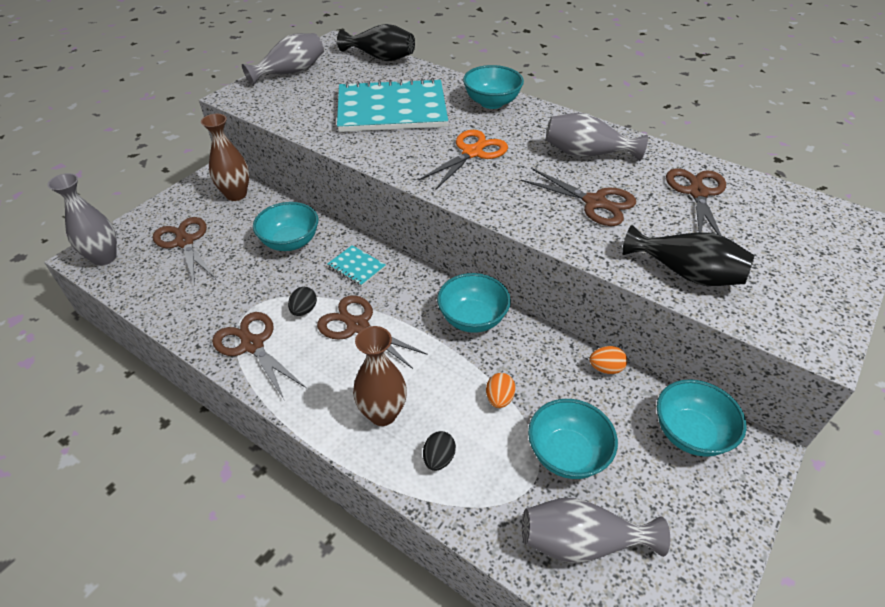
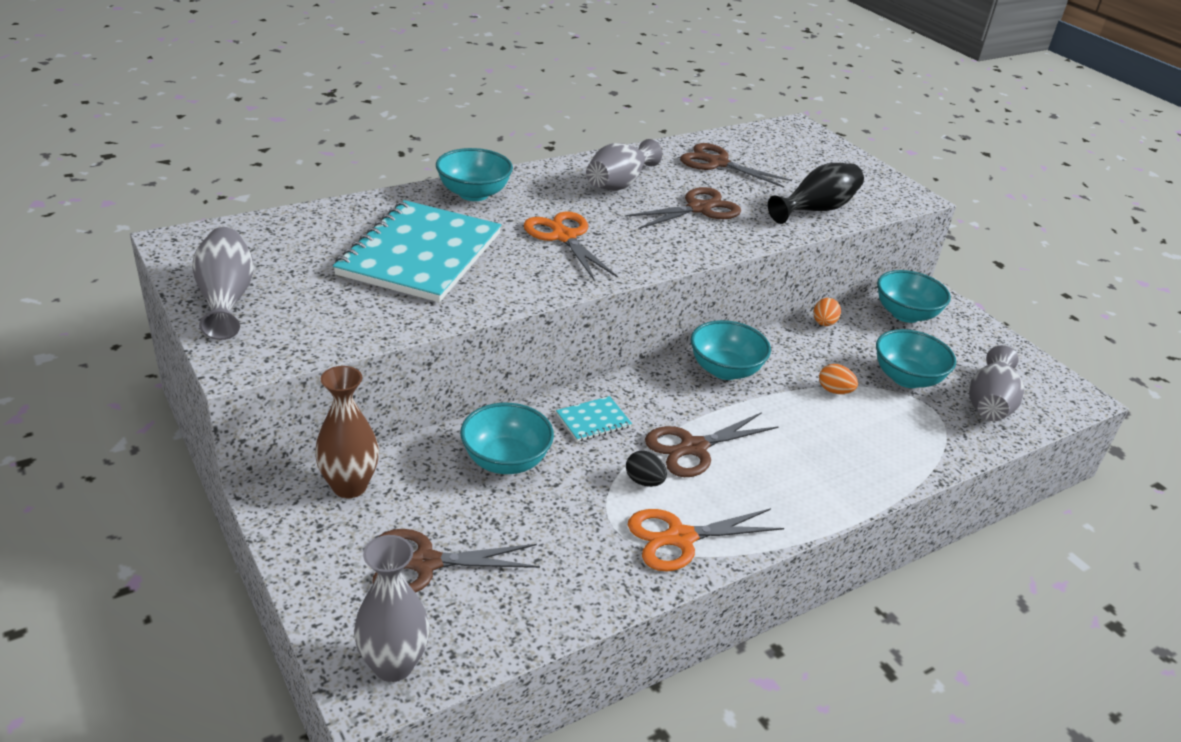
camera: 70 degrees left, 10 degrees down
(252, 345) = (680, 538): brown scissors -> orange scissors
(381, 58) = (275, 223): black vase -> none
(383, 414) = (825, 466): brown vase -> none
(438, 458) = (890, 448): black egg -> none

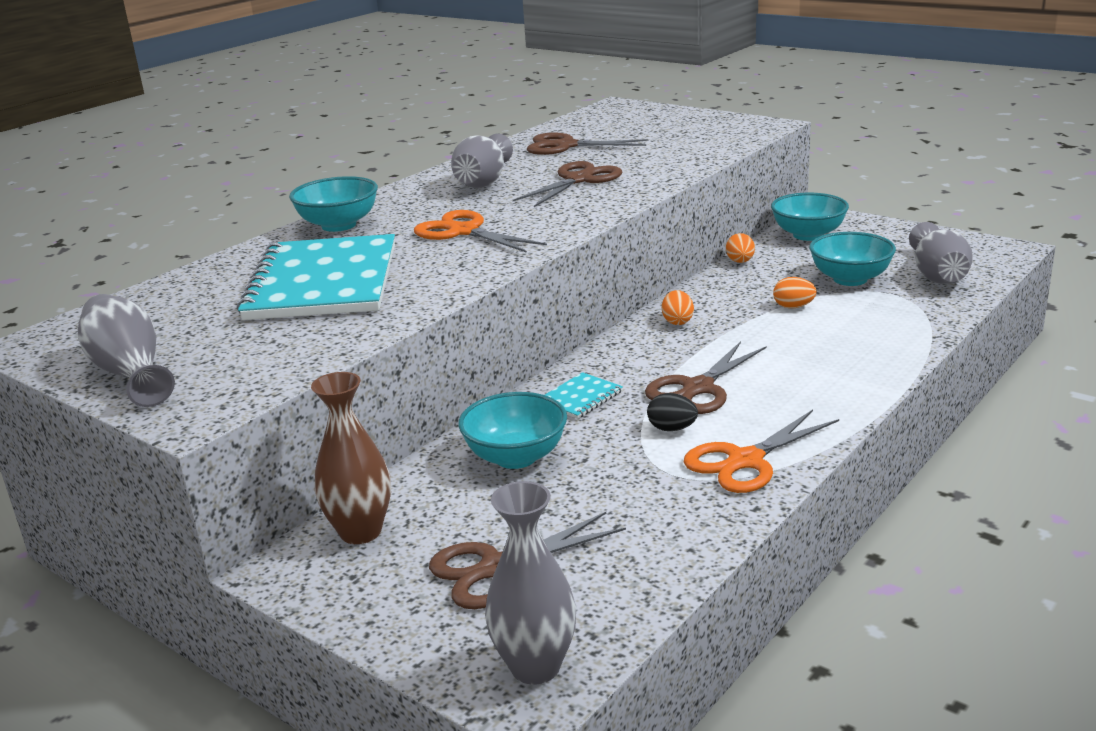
camera: 15 degrees left, 10 degrees down
(725, 370) = (677, 321): turquoise bowl -> orange egg
(816, 209) = (689, 153): black vase -> none

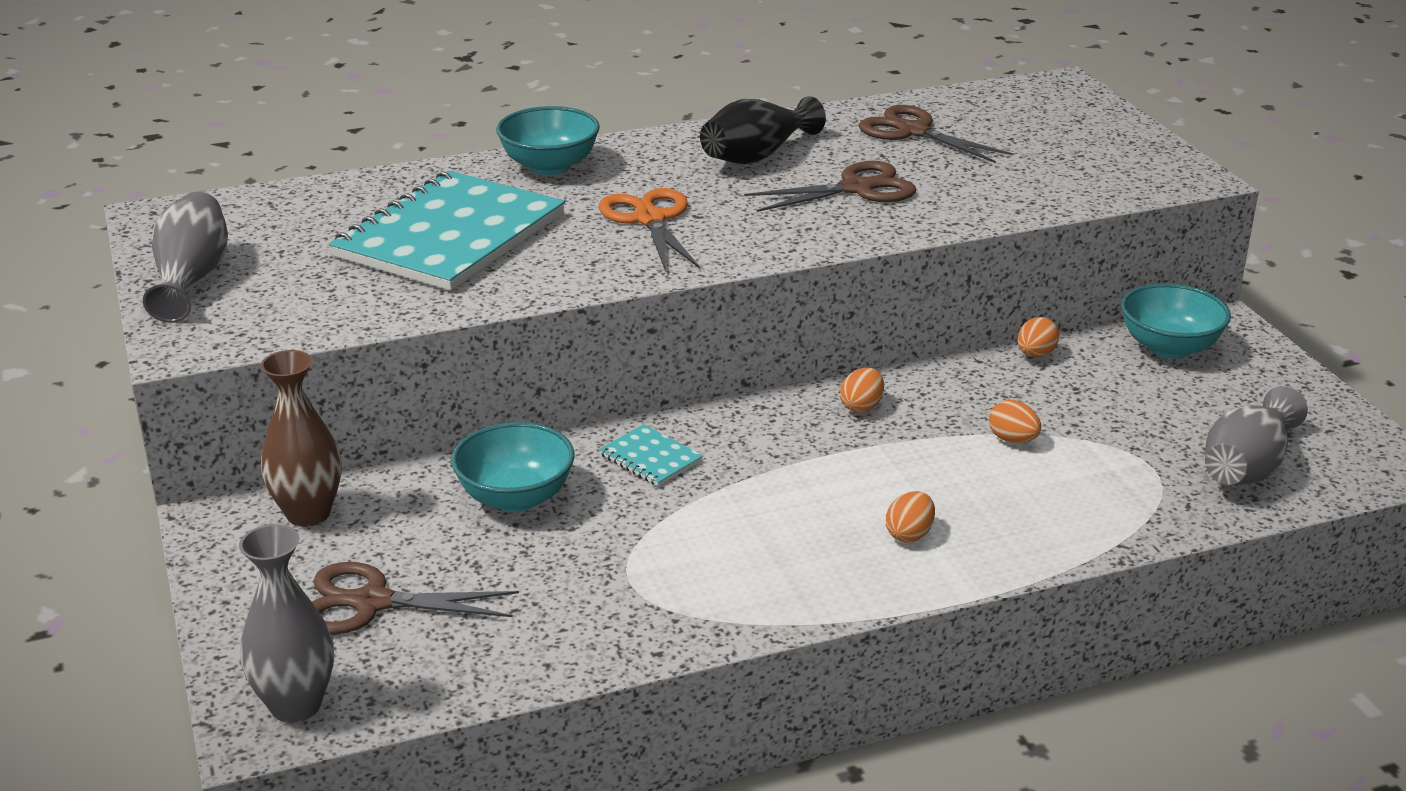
camera: 30 degrees right, 5 degrees up
(483, 182) = (757, 156): grey vase -> black vase
(580, 398) = (650, 458): turquoise notebook -> turquoise notebook turned 60 degrees clockwise
(672, 429) = (691, 532): black egg -> none
(698, 388) = (776, 497): brown scissors -> none
(746, 461) = (714, 599): orange scissors -> none
(810, 376) = (909, 534): none -> orange egg
(850, 279) = (1131, 429): turquoise bowl -> none

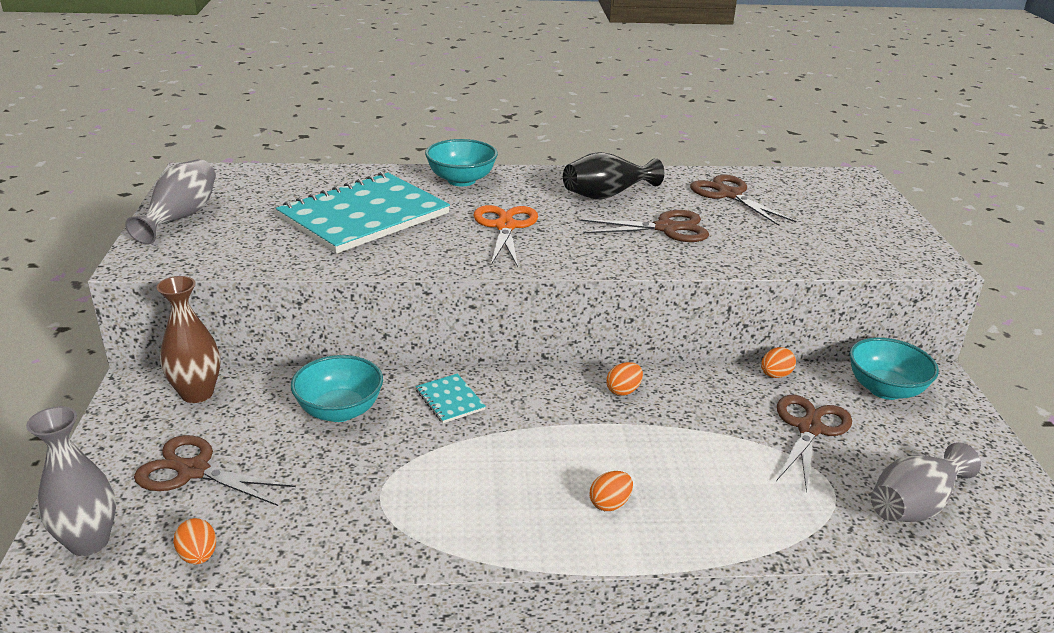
camera: 15 degrees right, 0 degrees up
(1012, 440) = (727, 441): orange egg -> orange egg (198, 556)
(1100, 408) = (809, 429): none -> brown scissors

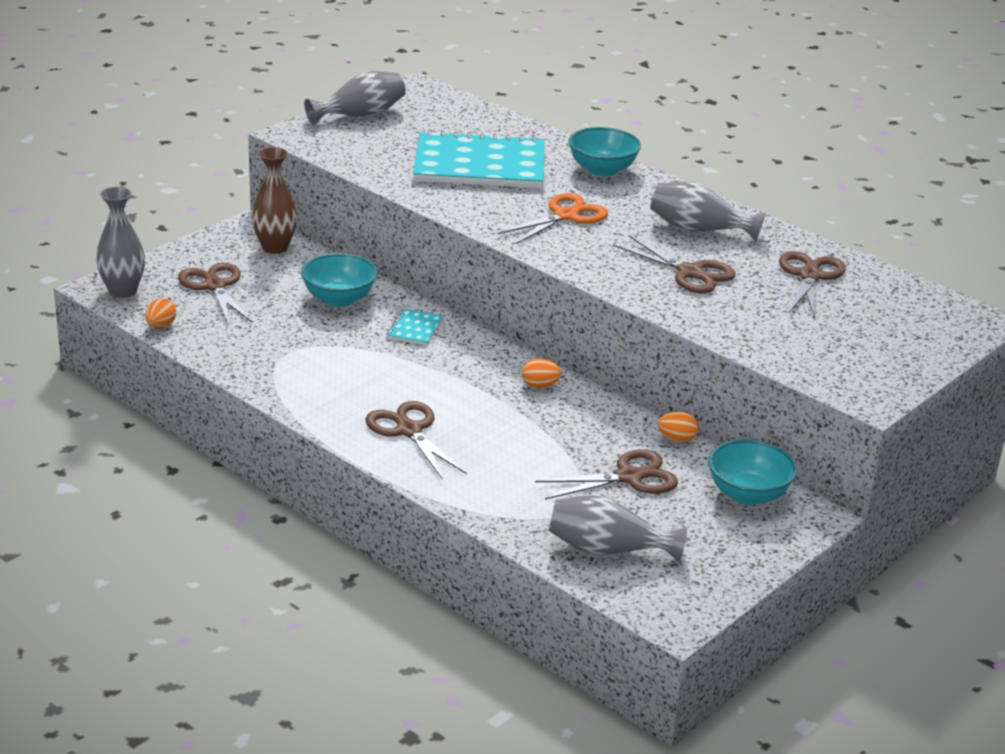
camera: 45 degrees right, 0 degrees up
(607, 195) = (698, 230): black vase -> grey vase
(610, 504) = (409, 431): orange egg -> brown scissors

